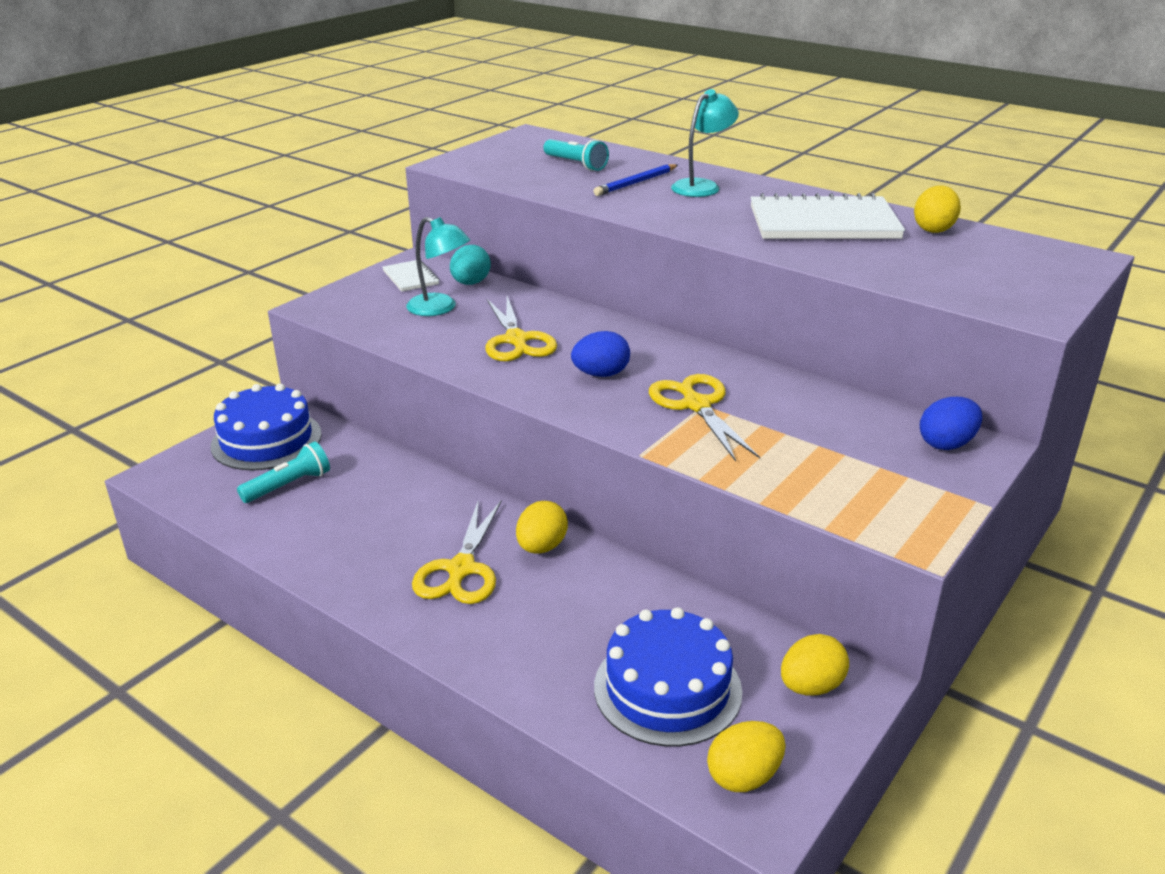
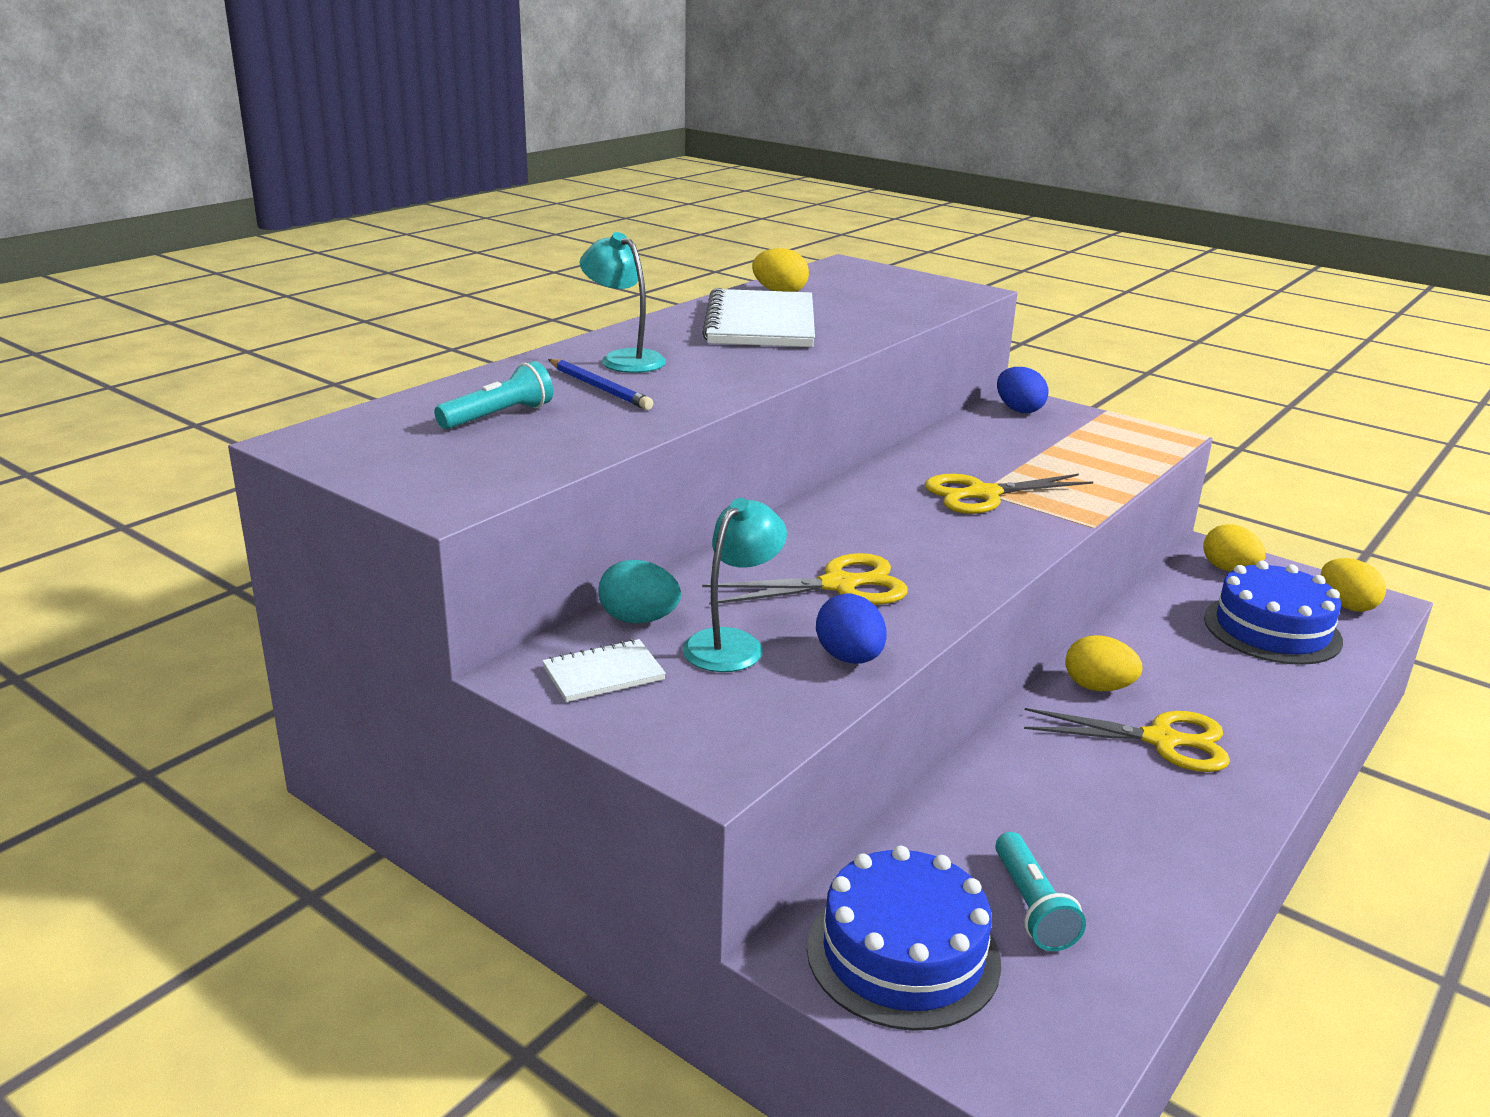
camera: 90 degrees left, 5 degrees down
(289, 485) = (1032, 907): turquoise flashlight -> turquoise flashlight turned 150 degrees counterclockwise
(601, 374) = (925, 537): blue egg -> blue egg (849, 658)

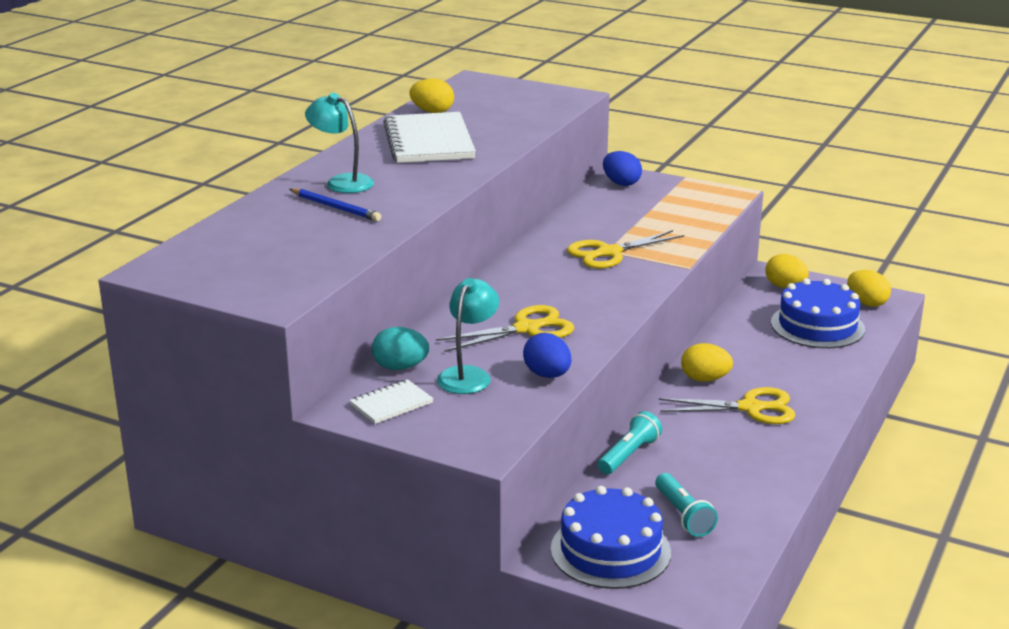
camera: 10 degrees left, 0 degrees up
(498, 416) = (276, 237): turquoise flashlight -> turquoise flashlight (629, 455)

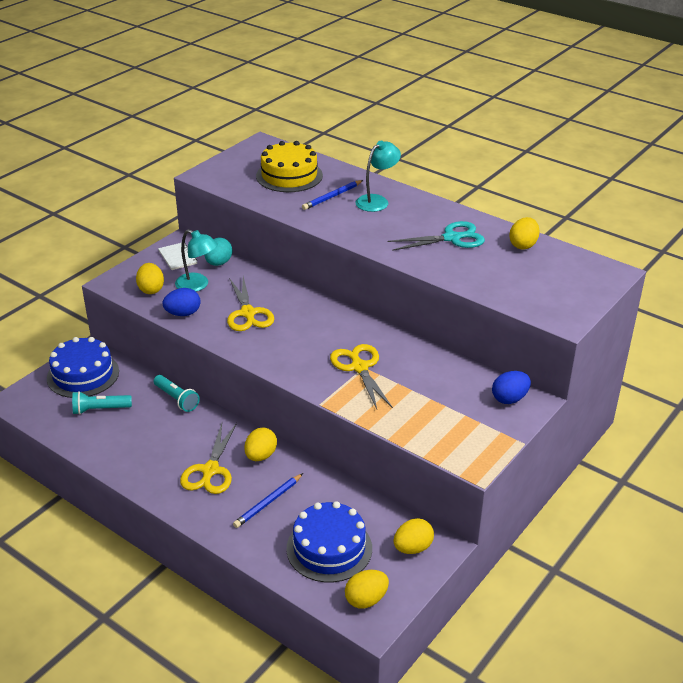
camera: 100 degrees right, 10 degrees up
(272, 240) = (289, 175): none -> yellow cake
(429, 141) = (451, 238): white notebook -> turquoise scissors
(492, 411) = (151, 289): none -> yellow egg
(777, 365) = (268, 502): none -> blue pencil

